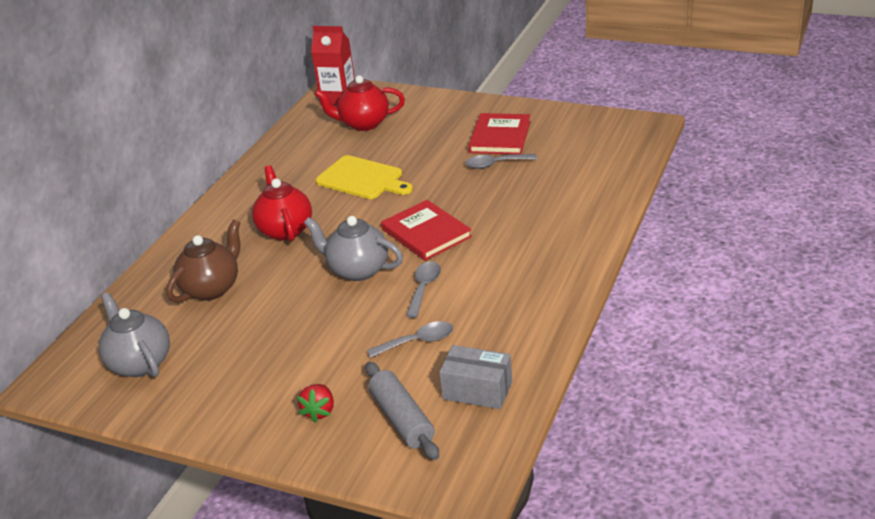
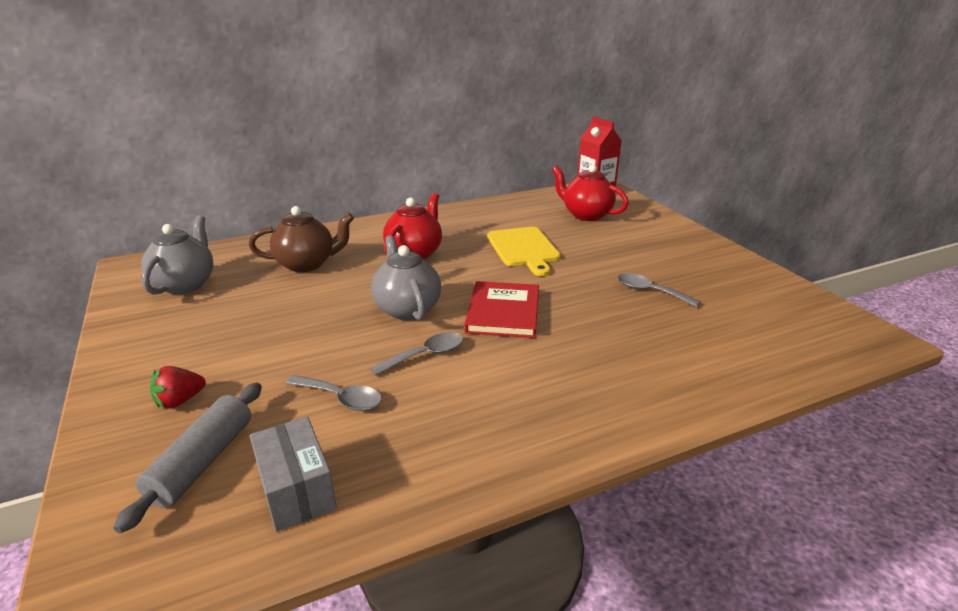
camera: 40 degrees right, 5 degrees down
(500, 137) = (687, 273): red book -> none

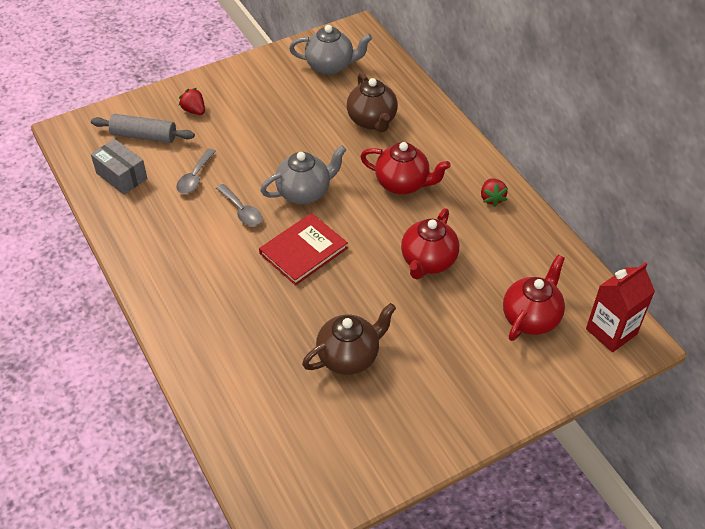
camera: 85 degrees right, 20 degrees up
(296, 489) = (121, 176): grey box -> grey box turned 75 degrees clockwise
(448, 218) = (492, 198): none -> red strawberry
(503, 312) = (303, 251): red book -> red book turned 45 degrees counterclockwise
(523, 248) = (428, 262): yellow cutting board -> red teapot
(650, 291) = (349, 356): grey spoon -> brown teapot

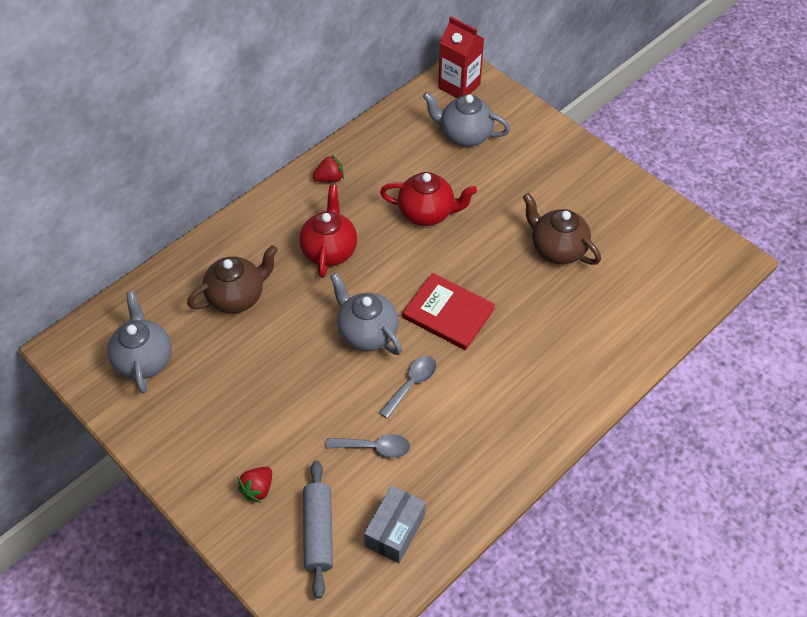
camera: 105 degrees left, 5 degrees up
(531, 318) = (464, 135): red teapot -> grey teapot

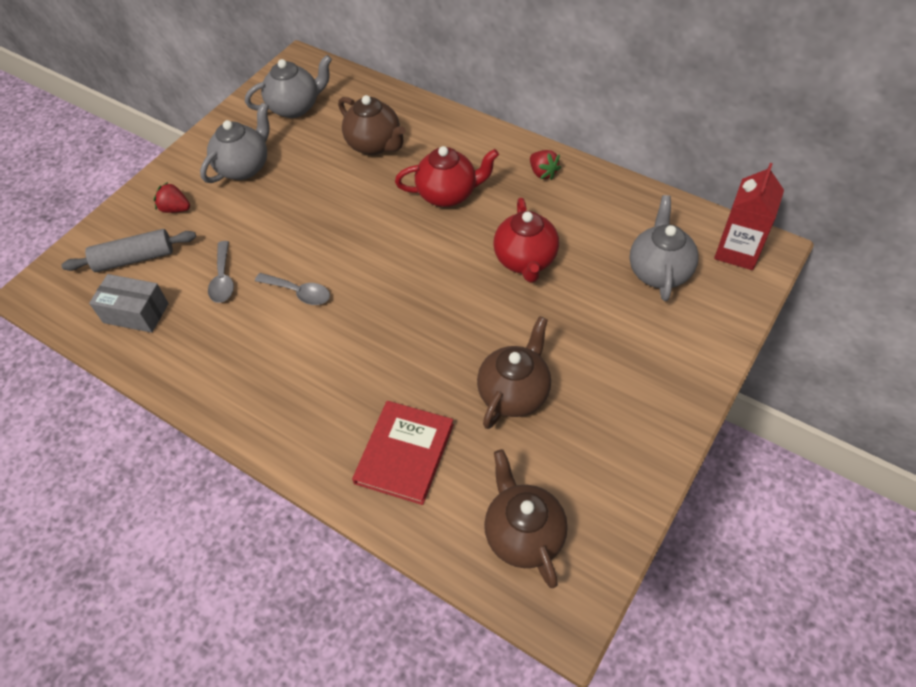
camera: 80 degrees right, 0 degrees up
(367, 333) = (353, 245): grey teapot -> grey teapot (244, 167)
(448, 313) = (393, 305): red book -> red book (404, 453)
(674, 269) = (523, 534): none -> brown teapot

